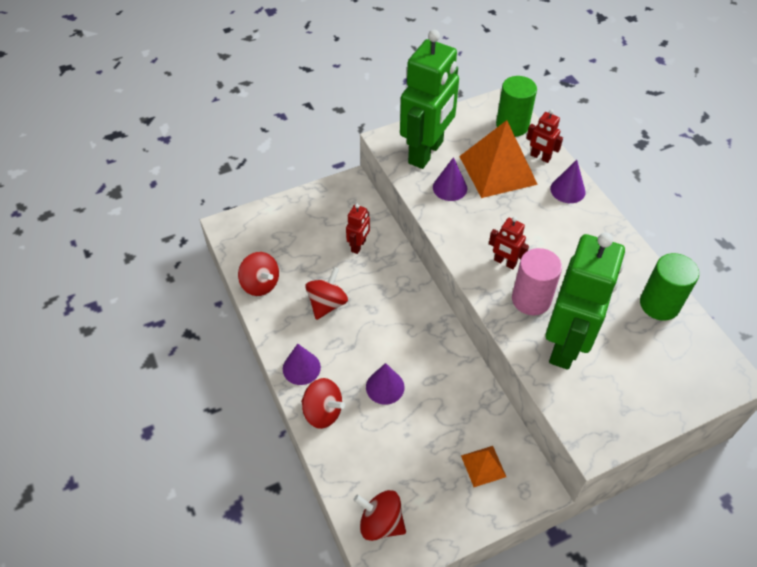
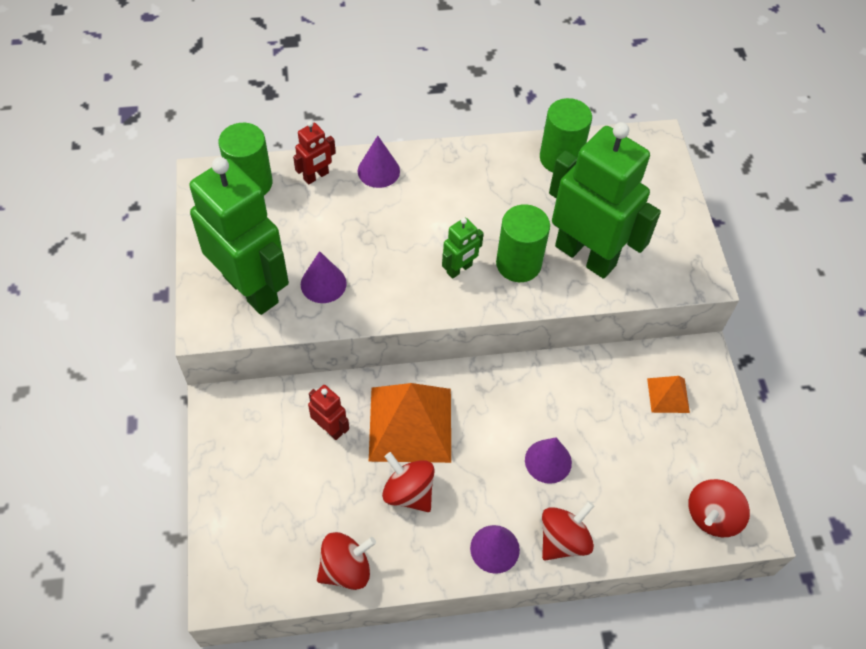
camera: 75 degrees left, 5 degrees up
(498, 170) = (317, 224): orange pyramid -> orange pyramid (410, 424)
(505, 262) = (459, 269): red robot -> green robot
(531, 299) = (518, 264): pink cylinder -> green cylinder

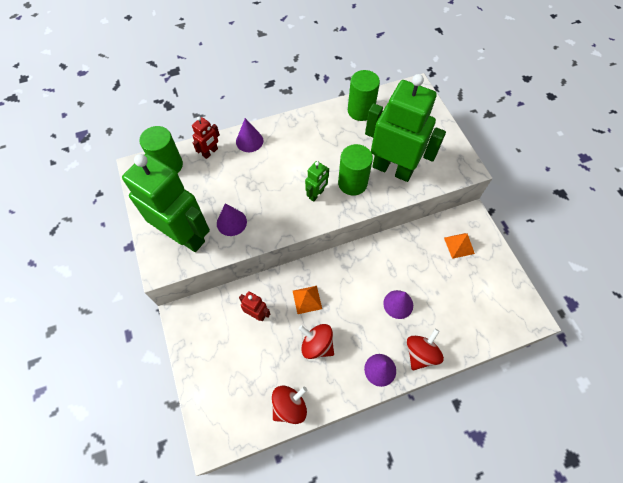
camera: 10 degrees left, 5 degrees up
(410, 424) = (307, 299): orange pyramid -> orange pyramid, size x0.48
(712, 516) = (505, 316): red spinning top -> none

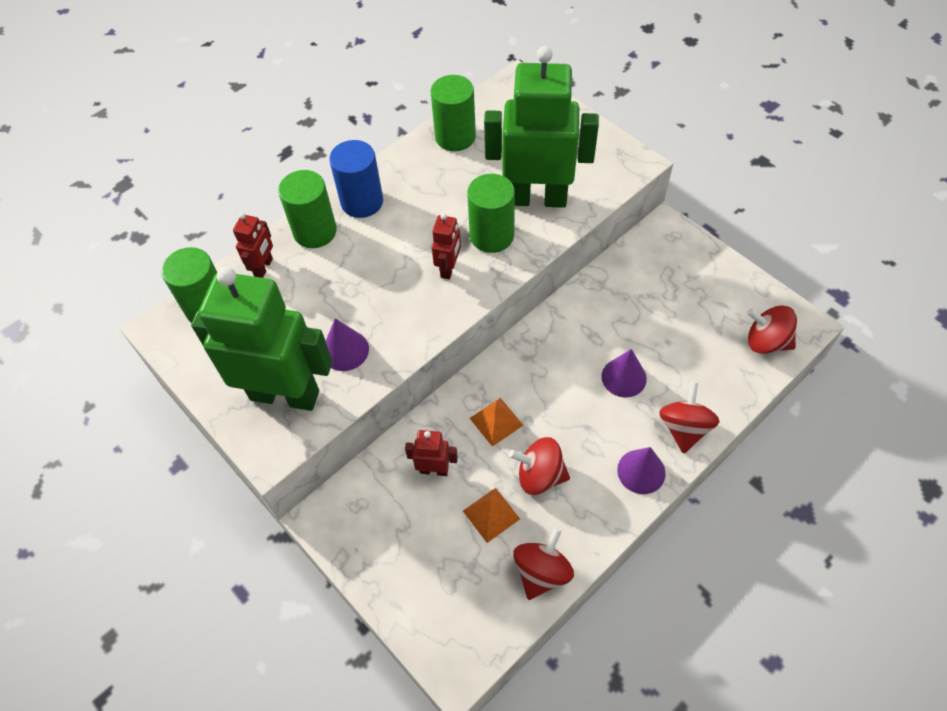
camera: 20 degrees left, 5 degrees down
(249, 141) = (315, 231): purple cone -> green cylinder
(285, 132) = (362, 202): none -> blue cylinder
(316, 194) = (449, 268): green robot -> red robot
(459, 245) = (667, 271): orange pyramid -> orange pyramid (491, 515)
(502, 319) = (766, 342): none -> red spinning top

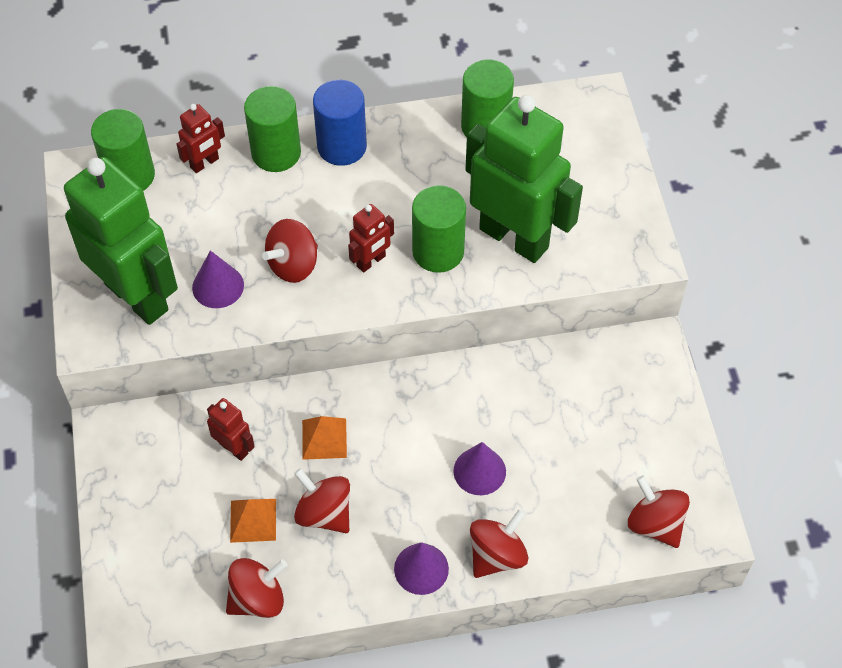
camera: 30 degrees right, 0 degrees up
(392, 303) = (293, 265): none -> red spinning top

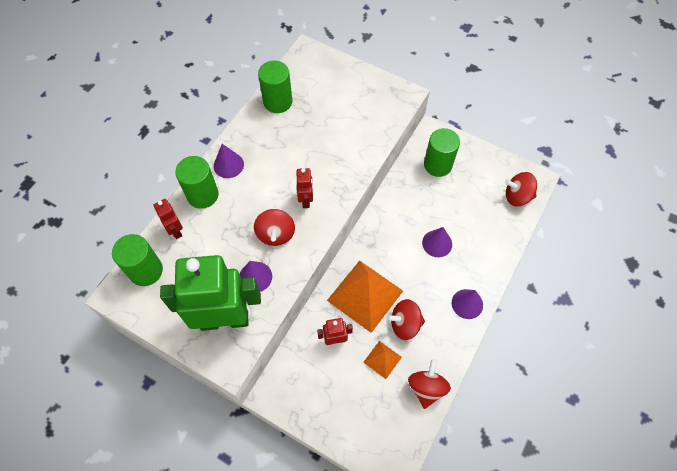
camera: 50 degrees left, 5 degrees up
(205, 163) = (175, 230): red robot -> red robot turned 150 degrees clockwise
(324, 438) = (365, 295): orange pyramid -> orange pyramid, size x2.07
(342, 146) = (228, 165): blue cylinder -> purple cone
(438, 251) = (327, 169): green cylinder -> green cylinder (438, 165)
(497, 555) = (484, 268): red spinning top -> none
(514, 237) = (349, 135): green robot -> none

